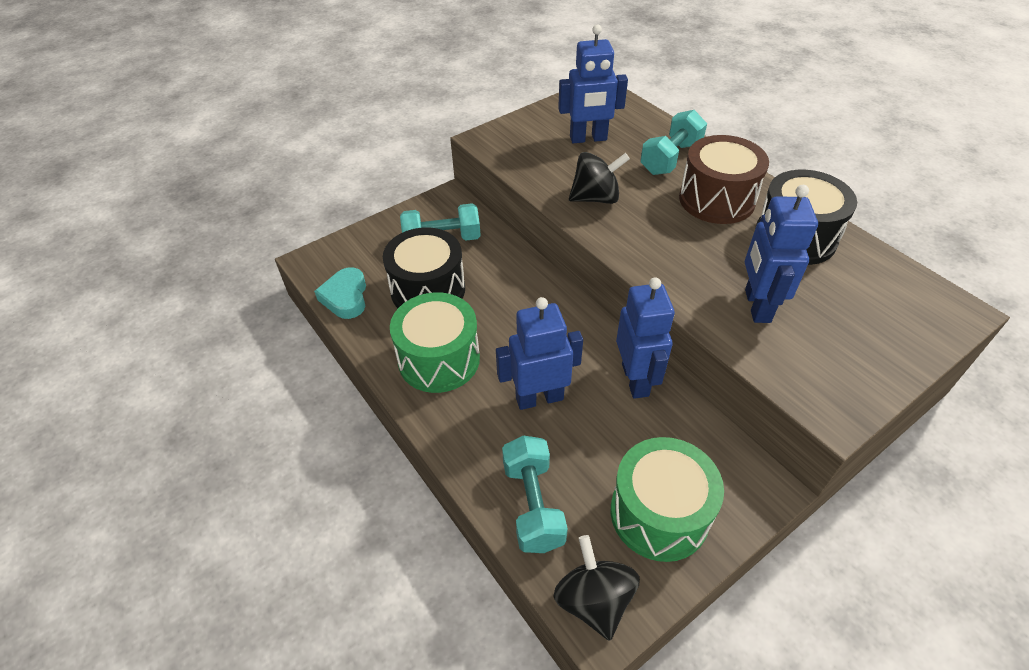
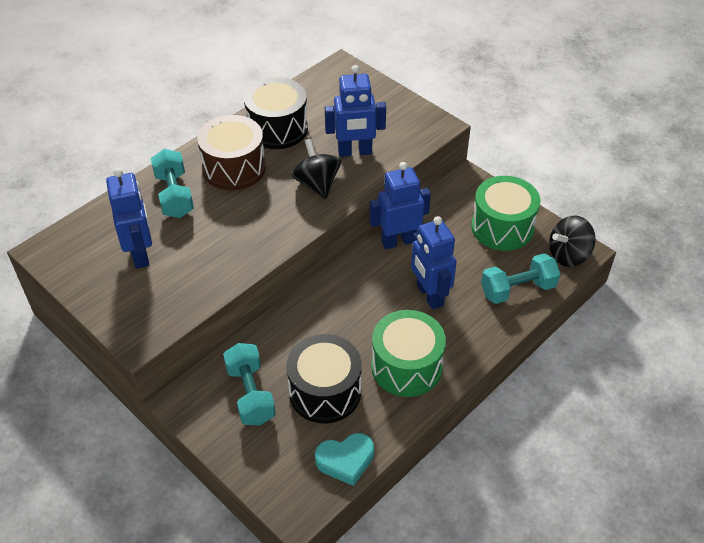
camera: 100 degrees left, 0 degrees up
(595, 198) = (237, 243): black spinning top -> black spinning top (317, 184)
(670, 158) = (174, 195): turquoise dumbbell -> turquoise dumbbell turned 45 degrees clockwise

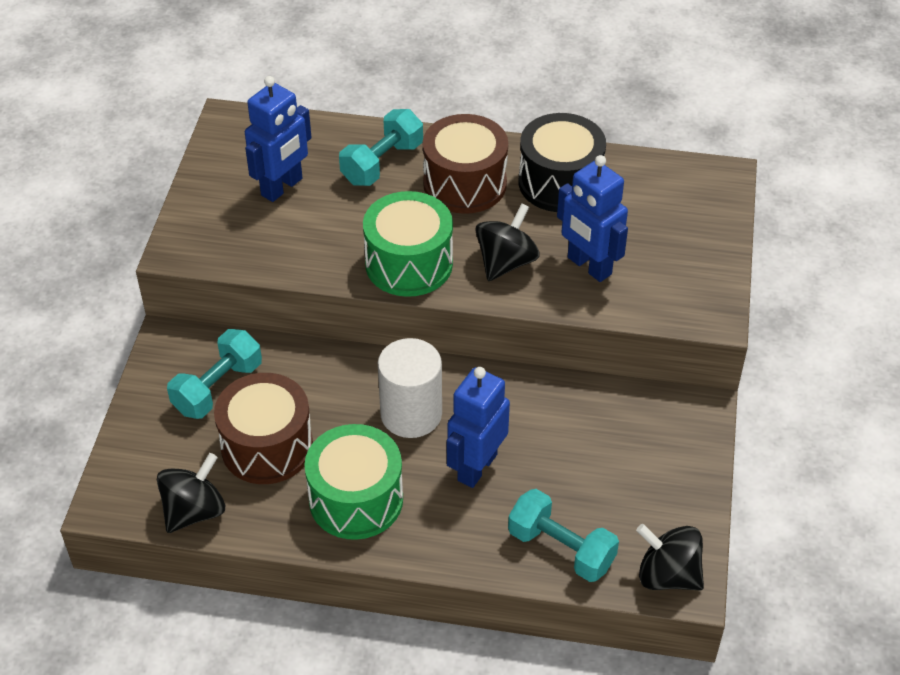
camera: 55 degrees right, 0 degrees up
(325, 392) = (267, 446): black drum -> brown drum
(345, 460) = (194, 511): turquoise heart -> black spinning top
(363, 304) = (411, 414): none -> white cylinder
(398, 241) = (534, 395): blue robot -> none
(502, 227) = (651, 484): green drum -> green drum (409, 264)

